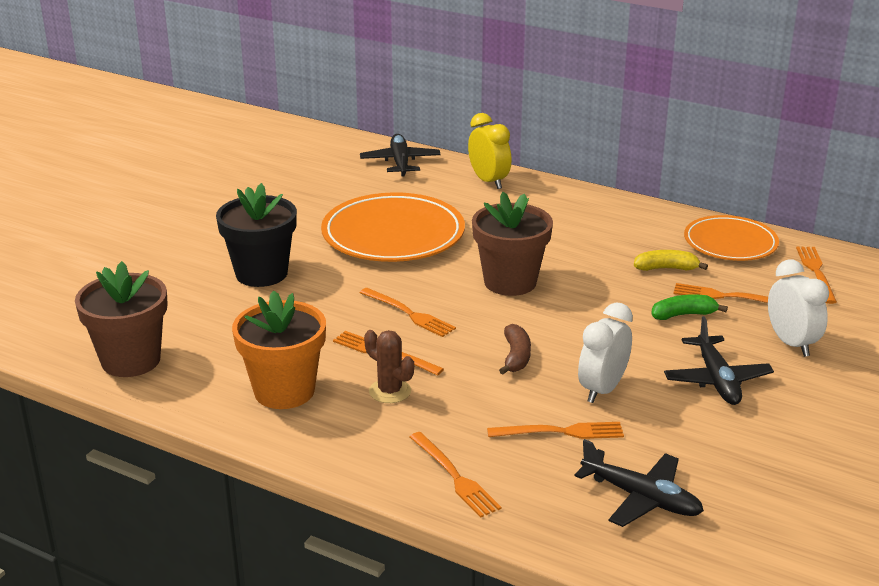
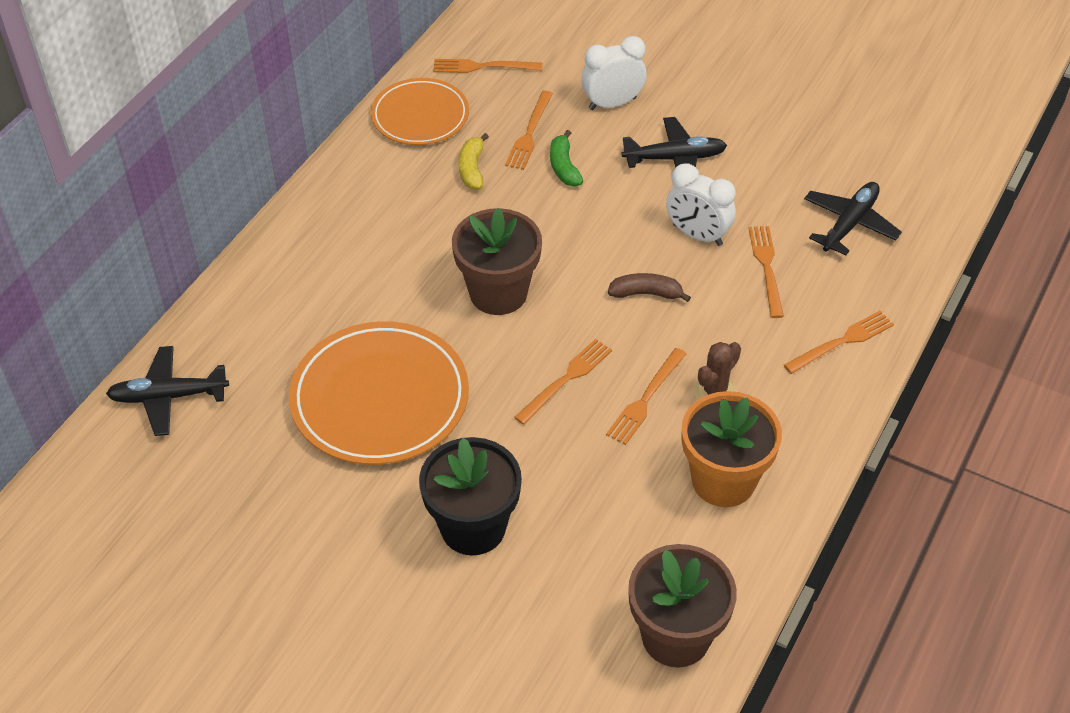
camera: 90 degrees left, 20 degrees up
(489, 181) = (242, 305): yellow clock -> none

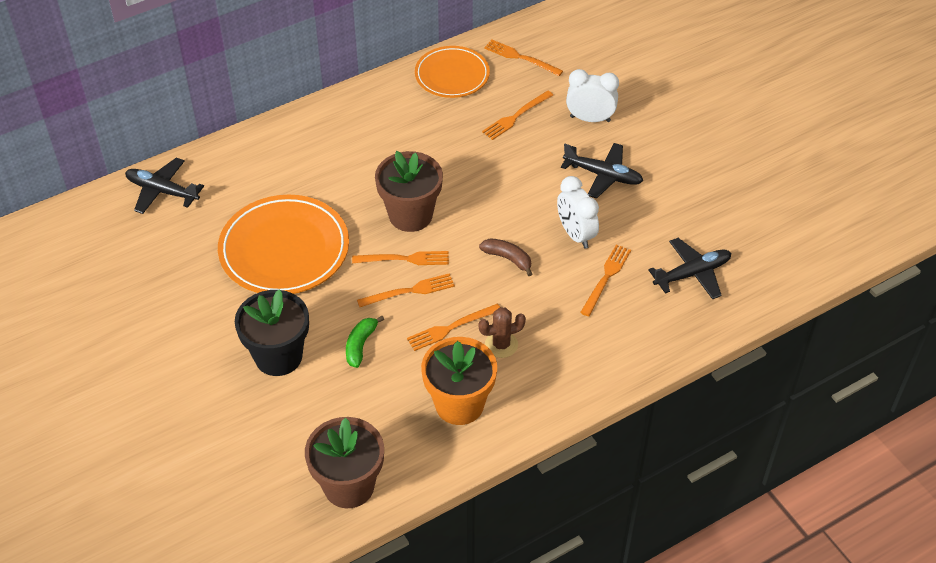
camera: 30 degrees right, 0 degrees up
(472, 169) = (458, 125): yellow banana -> none
(564, 167) = (521, 149): green banana -> green banana (360, 345)
(842, 342) = (617, 352): orange fork -> orange fork (405, 259)

